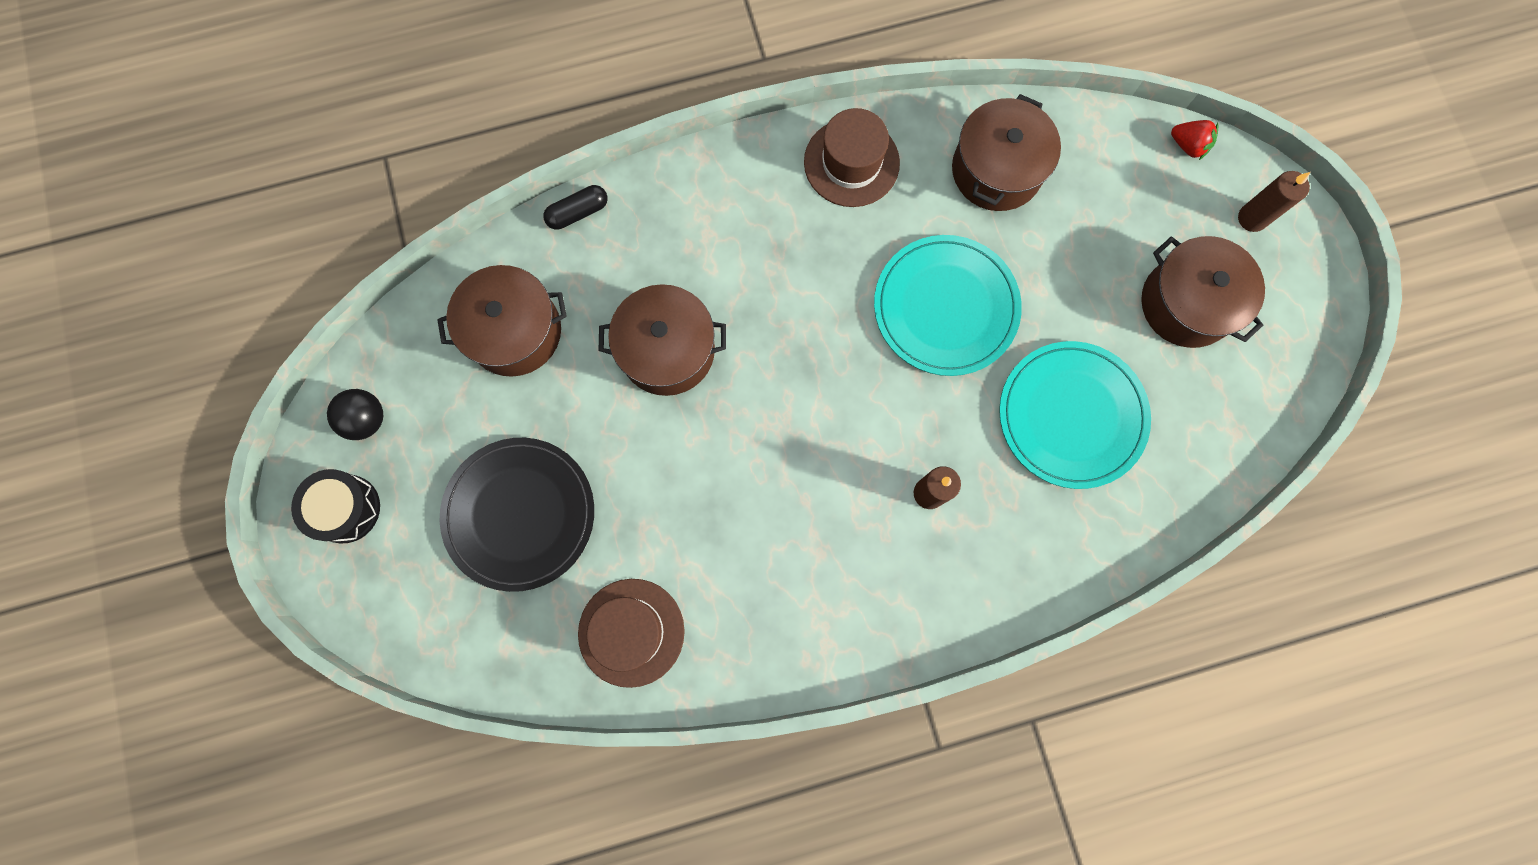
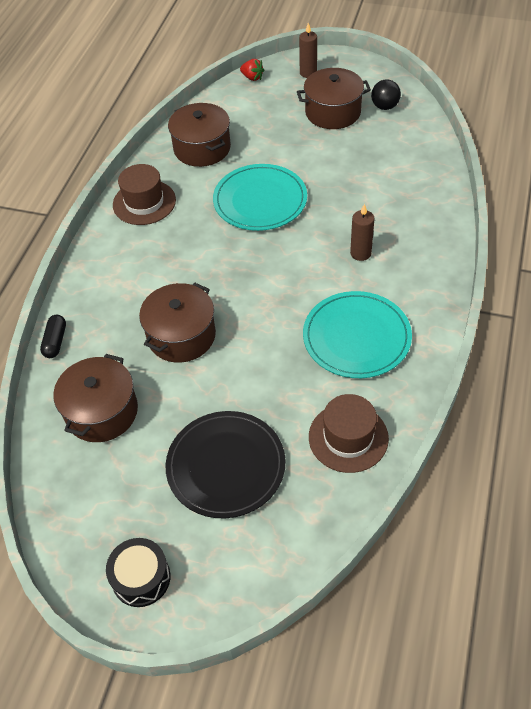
camera: 55 degrees left, 25 degrees down
(366, 419) = (88, 532): black ball -> black ball (384, 106)
(1071, 416) = (359, 178): turquoise plate -> turquoise plate (356, 337)
(1188, 145) = (252, 77): red strawberry -> red strawberry turned 60 degrees clockwise

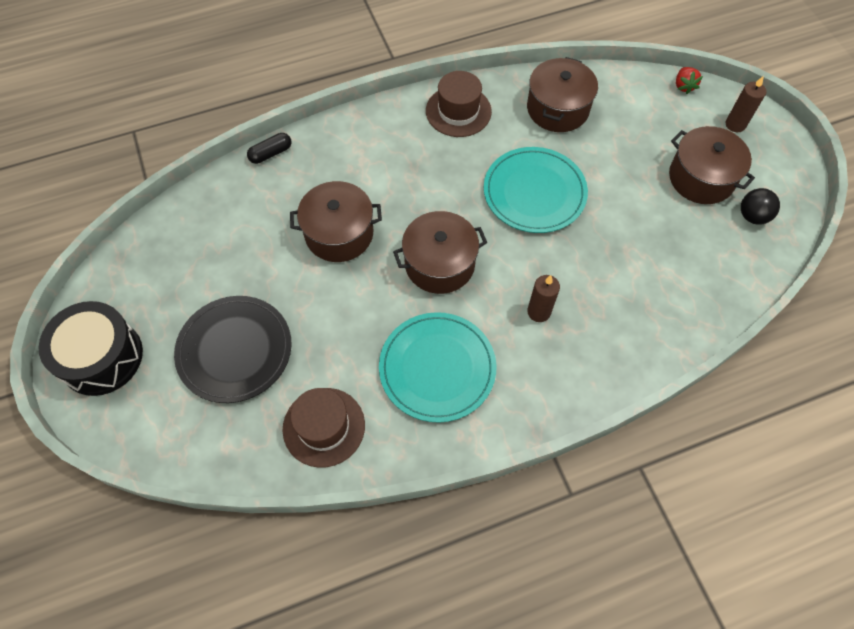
camera: 50 degrees right, 10 degrees up
(101, 411) = (228, 230): brown pot -> brown pot (439, 263)
(141, 578) = (101, 357): black drum -> black drum, size x1.55

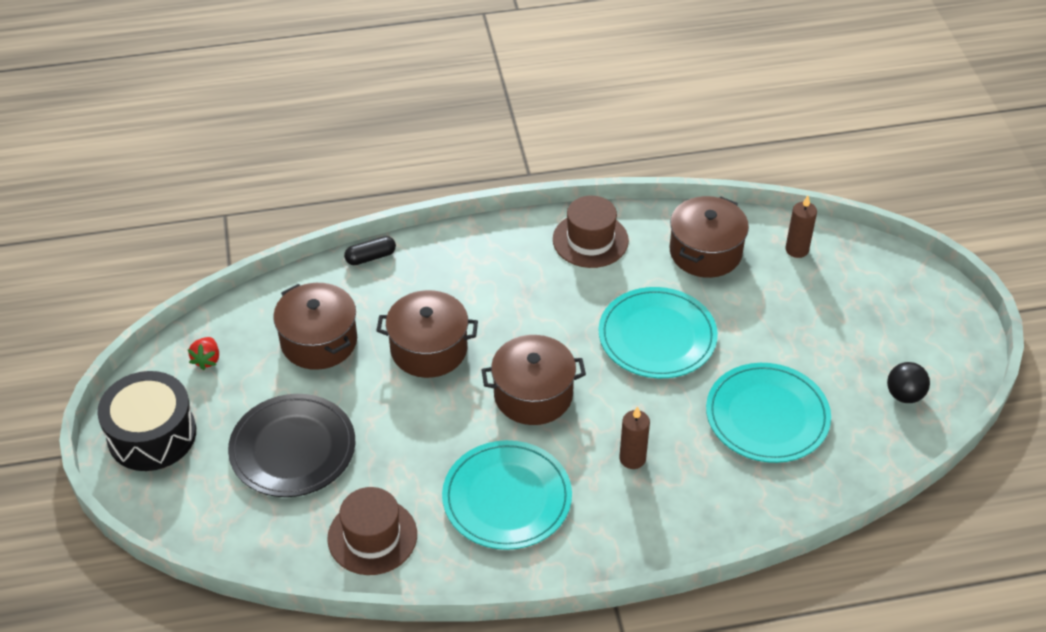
camera: 10 degrees right, 15 degrees down
(644, 253) = (767, 416): none -> turquoise plate
(683, 86) = (860, 246): red strawberry -> red strawberry (207, 360)
(701, 178) = (854, 347): brown pot -> brown pot (319, 341)
(735, 124) = (910, 295): brown candle -> brown candle (797, 249)

